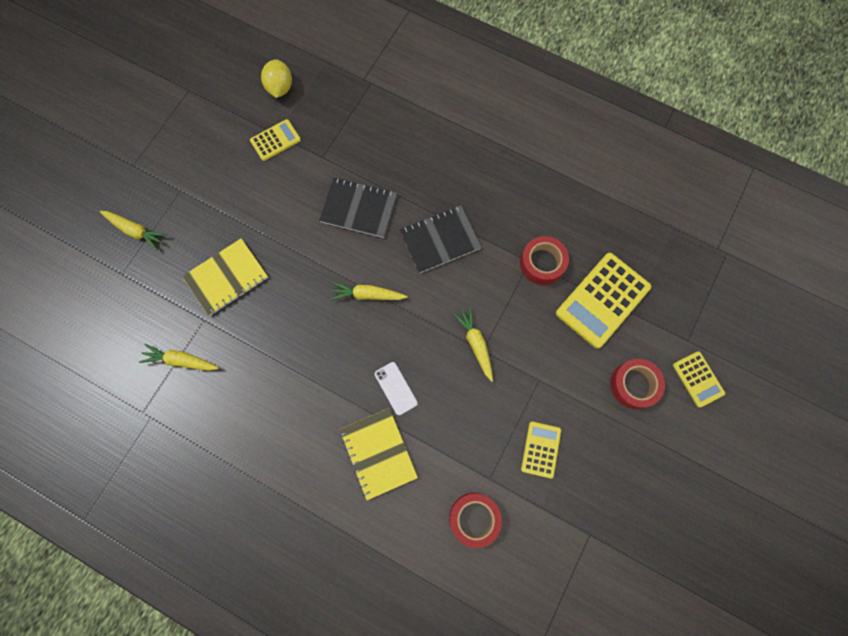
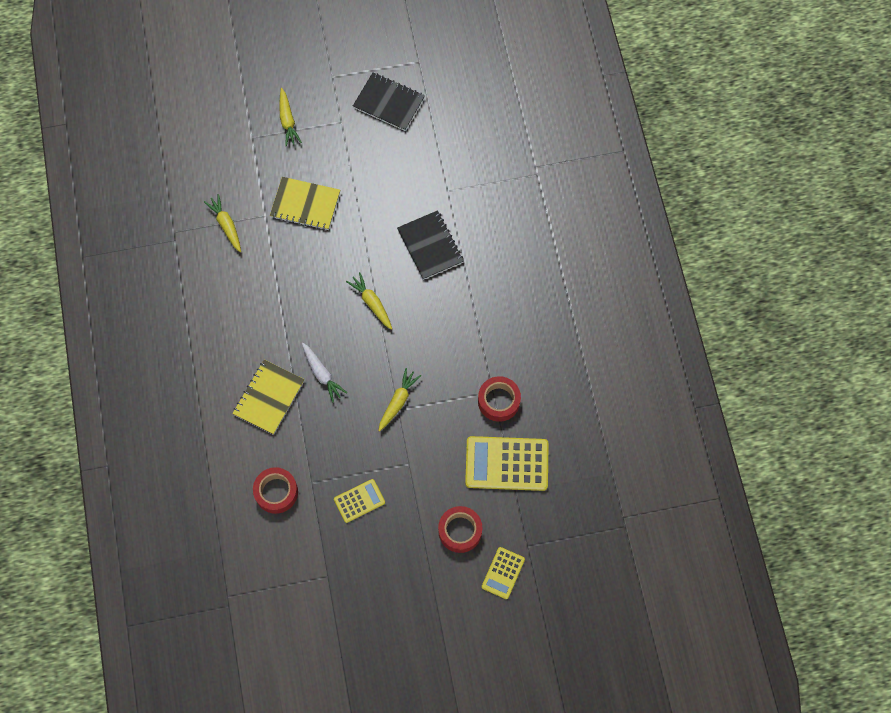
camera: 50 degrees right, 5 degrees down
(275, 140) = (432, 149): yellow calculator -> none
(280, 88) = (475, 118): yellow lemon -> none
(396, 388) = (322, 374): white phone -> white carrot
(440, 240) = (455, 318): black notebook -> black notebook (389, 103)

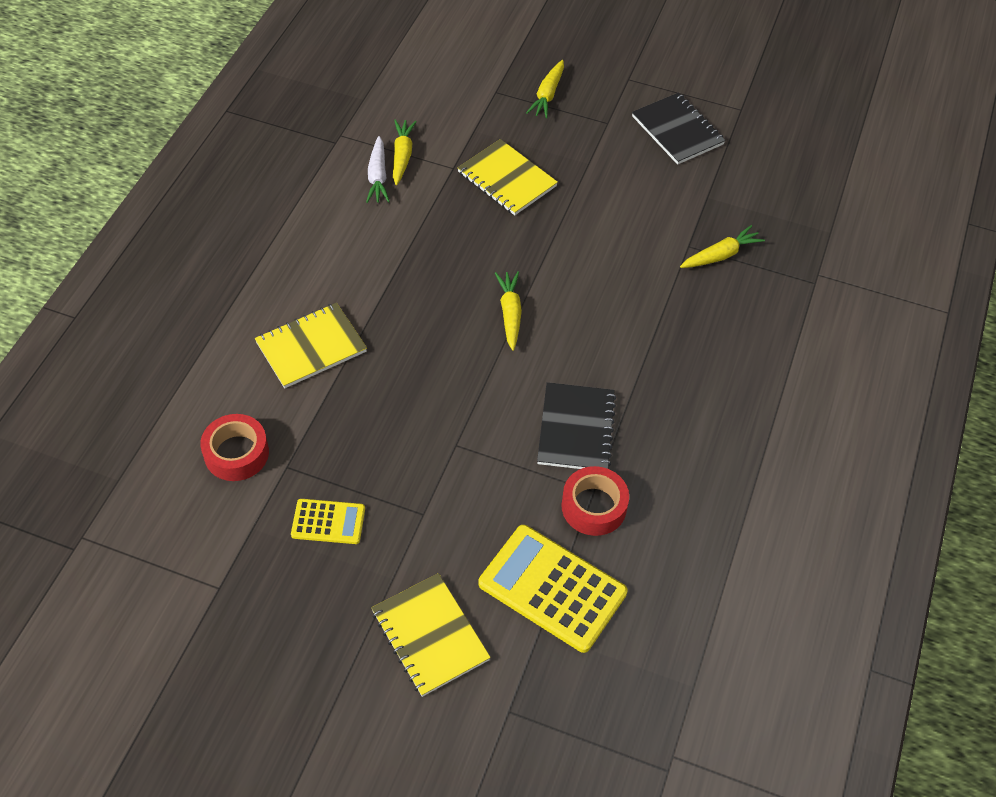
camera: 30 degrees right, 15 degrees down
(322, 374) = (393, 356): white carrot -> white carrot (378, 176)
(398, 401) = (462, 436): yellow carrot -> yellow carrot (720, 255)
(430, 246) = (626, 291): black notebook -> black notebook (576, 429)
(460, 531) = (430, 636): red tape -> yellow notebook
(503, 573) = (450, 727): yellow calculator -> none

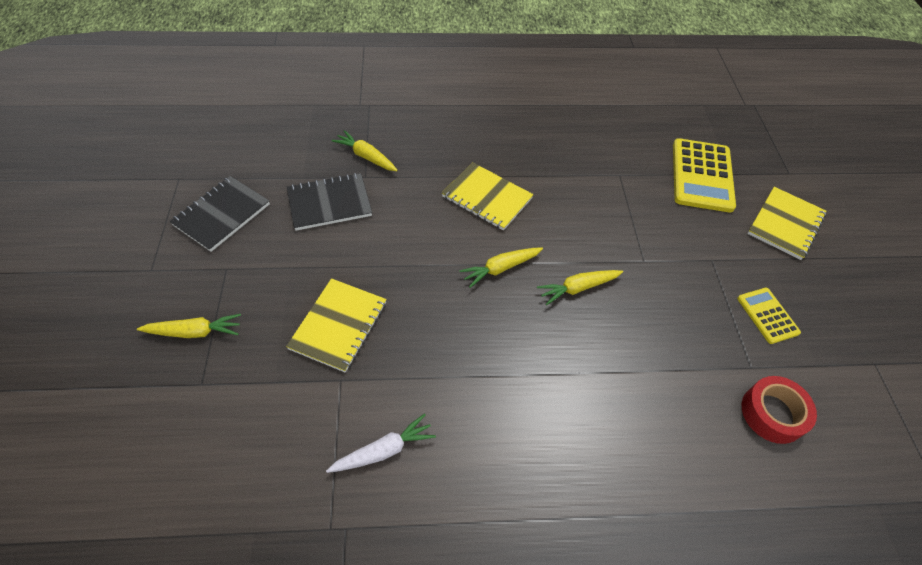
camera: 115 degrees left, 0 degrees up
(311, 347) = (632, 407): yellow notebook -> yellow notebook (487, 197)
(402, 156) = (341, 439): yellow carrot -> yellow carrot (578, 288)
(576, 429) = (579, 196): black notebook -> black notebook (329, 203)
(594, 506) = (631, 171): red tape -> none

